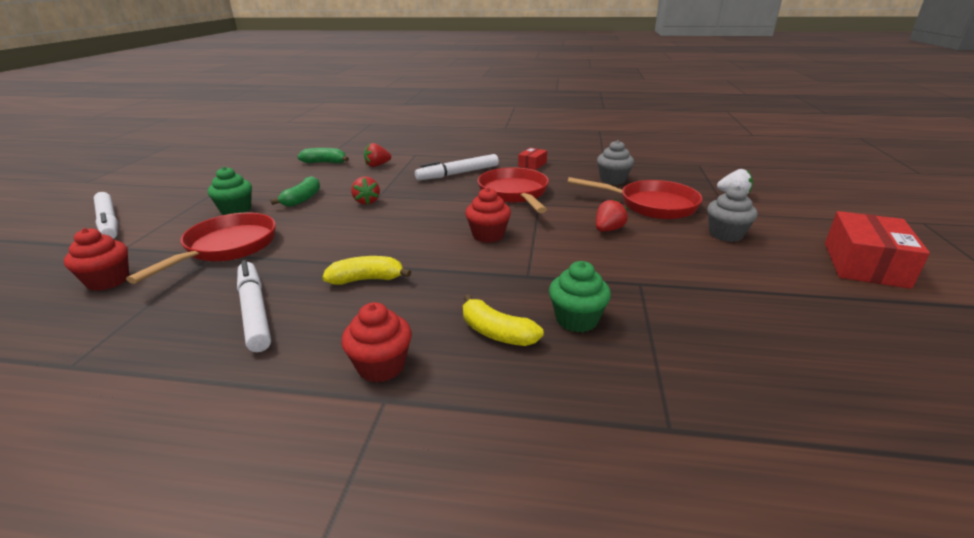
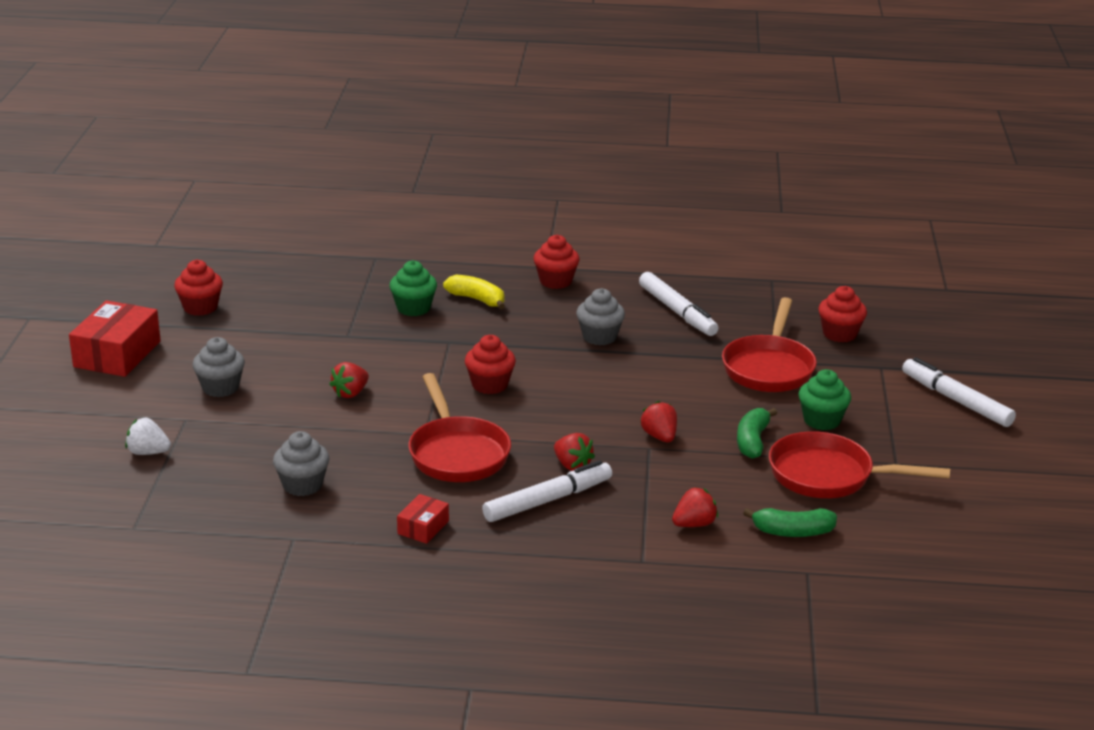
camera: 175 degrees right, 0 degrees up
(366, 279) = (599, 337): yellow banana -> grey cupcake
(437, 188) = (572, 465): none -> red strawberry
(651, 205) = (276, 432): red pan -> red pan (829, 476)
(849, 323) = (200, 307): none -> red cupcake

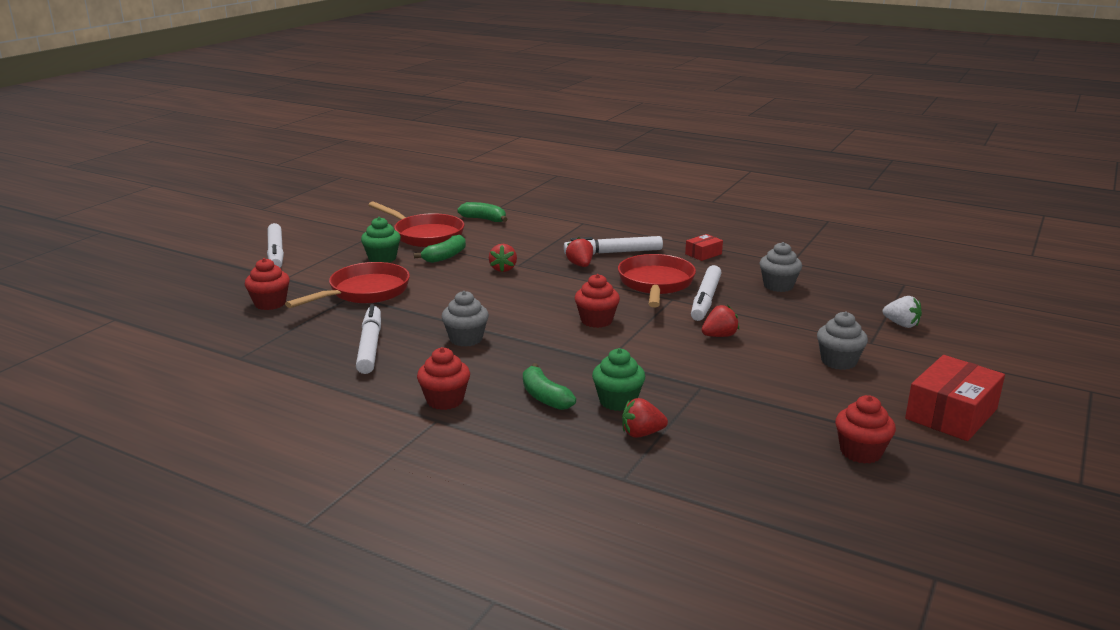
camera: 155 degrees left, 5 degrees down
(385, 440) = (705, 300): none -> white marker
(477, 299) = (545, 397): yellow banana -> green banana
(694, 524) = (535, 230): red strawberry -> red strawberry (641, 433)

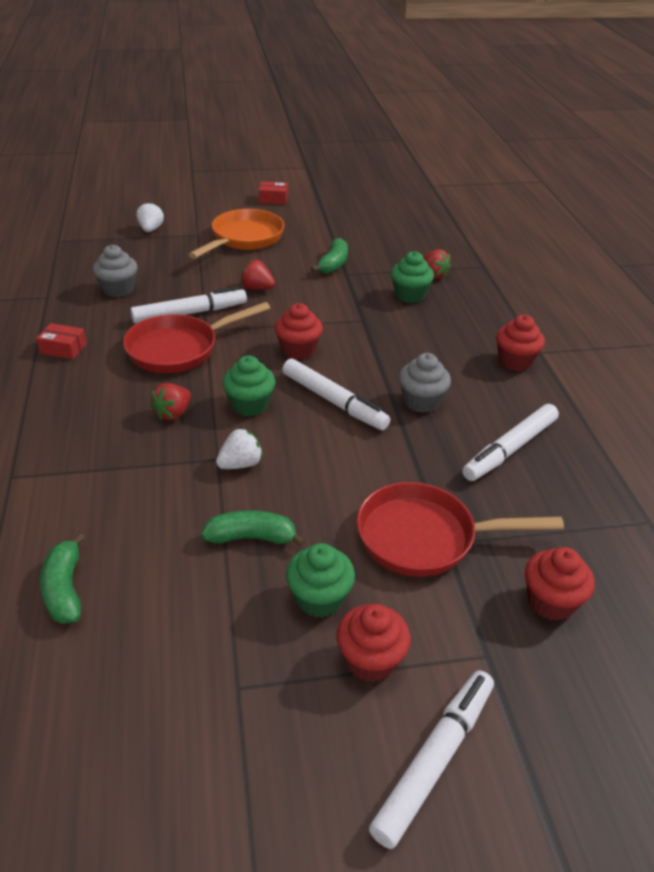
camera: 130 degrees left, 15 degrees up
(425, 235) = (191, 615): red pan -> none
(503, 269) = (240, 464): red strawberry -> white strawberry
(545, 397) = (447, 323): green banana -> green banana (333, 264)
(555, 286) = (250, 405): none -> green cupcake
(613, 252) = (110, 407): white marker -> white marker (334, 401)
(838, 361) = (244, 239): grey cupcake -> orange pan
(860, 452) = (353, 214): red cupcake -> red cupcake (370, 660)
(951, 414) = (273, 199): red box -> red box, size x0.51

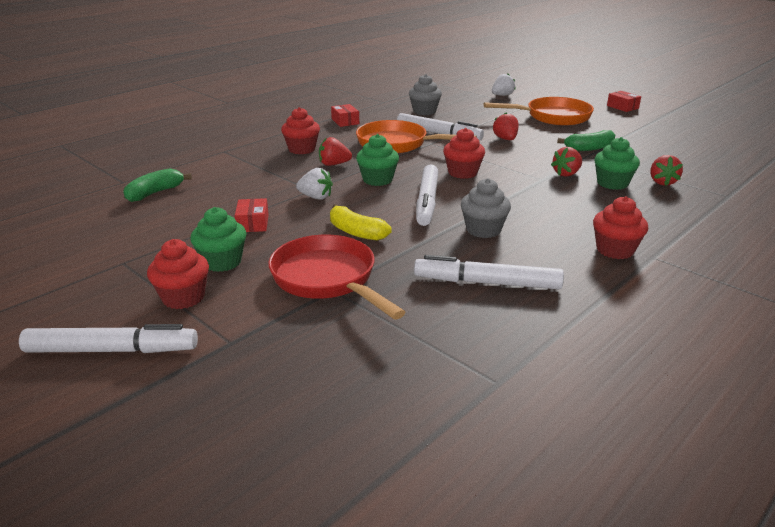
camera: 55 degrees right, 10 degrees down
(179, 349) = (397, 144): red pan -> orange pan
(251, 537) = (253, 223): green banana -> red box
(349, 475) = (356, 232): none -> yellow banana
(367, 303) = (566, 174): none -> red strawberry
(551, 601) = (321, 356): red cupcake -> red cupcake (302, 149)

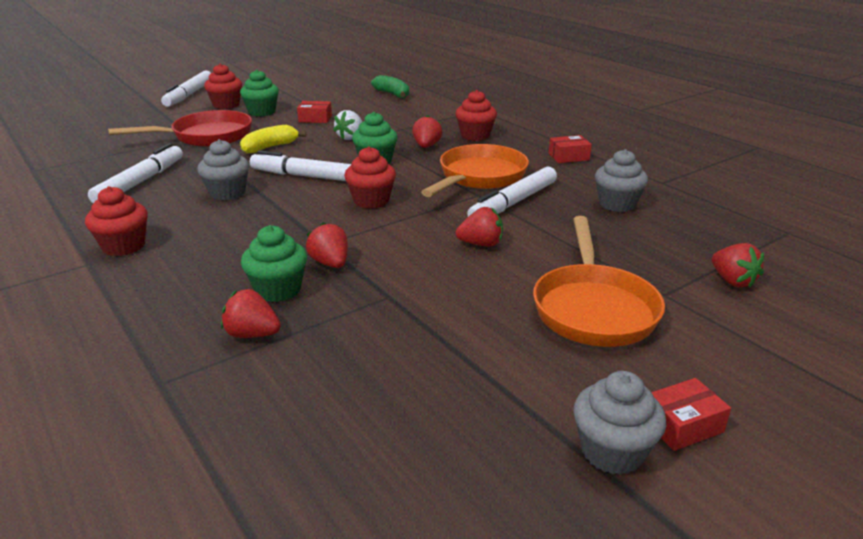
camera: 100 degrees right, 0 degrees up
(502, 95) = (732, 281): white strawberry -> red strawberry
(589, 148) = (420, 306): green banana -> none
(650, 115) = (612, 452): none -> grey cupcake

